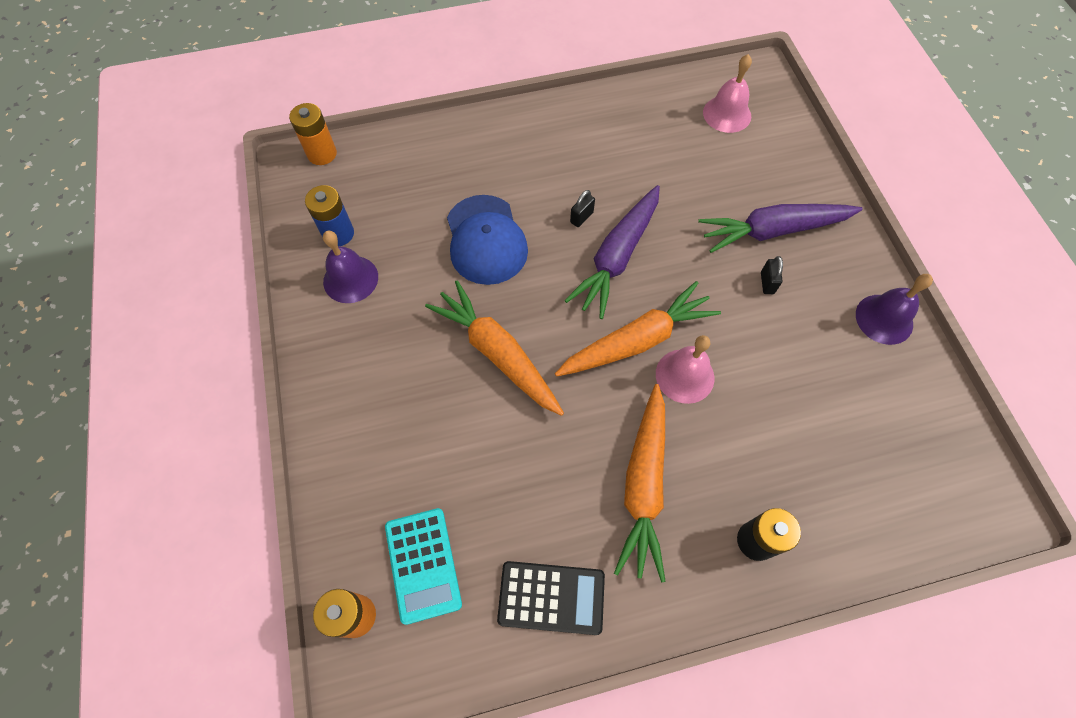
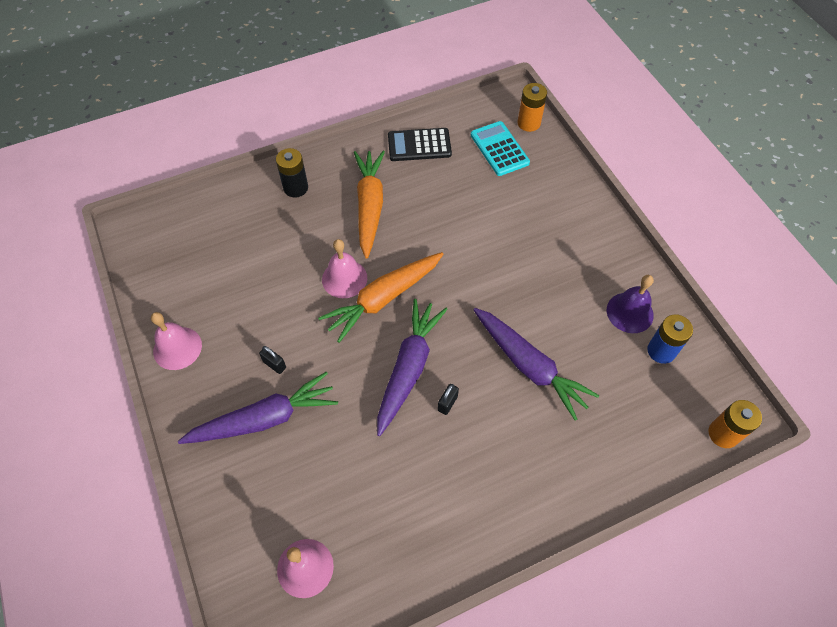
camera: 170 degrees right, 5 degrees down
(486, 240) = (529, 366): blue cap -> purple carrot
(497, 353) = (490, 273): orange carrot -> none
(767, 283) = (274, 365): black padlock -> black padlock turned 45 degrees counterclockwise
(884, 319) = (177, 348): purple bell -> pink bell

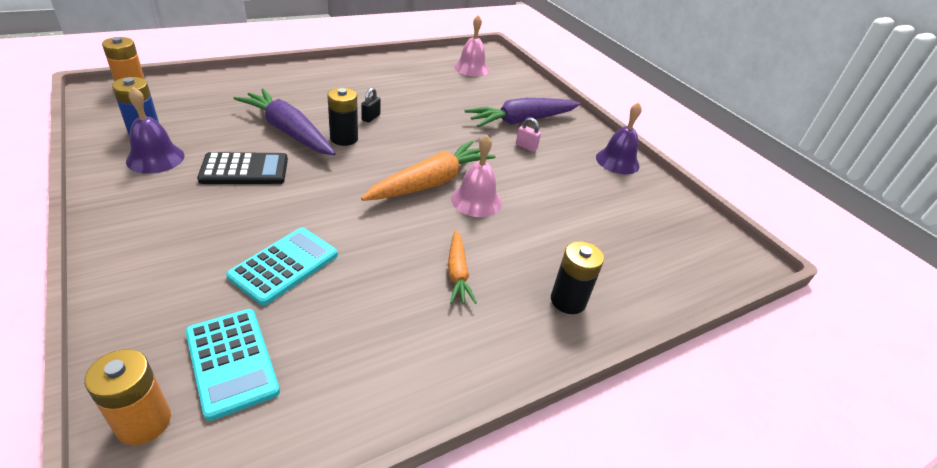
camera: 170 degrees right, 20 degrees down
(177, 348) = (617, 161): pink bell -> purple bell
(274, 365) = (526, 147): black padlock -> pink padlock
(369, 206) = (457, 273): orange carrot -> orange carrot, size x0.55
(408, 368) = (404, 137): purple carrot -> none
(419, 145) = (381, 370): black calculator -> black calculator (244, 169)
(471, 359) = (344, 138): none -> black battery
(489, 208) = (284, 265): none -> turquoise calculator

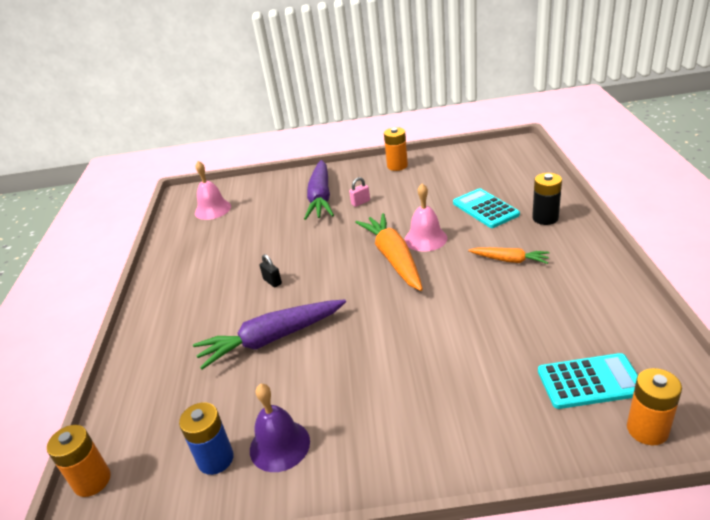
camera: 55 degrees left, 5 degrees down
(244, 169) = (330, 373): black calculator -> none
(284, 265) = (483, 349): turquoise calculator -> turquoise calculator (485, 209)
(344, 138) = (302, 302): black battery -> none
(617, 161) = (397, 166): purple bell -> orange battery

